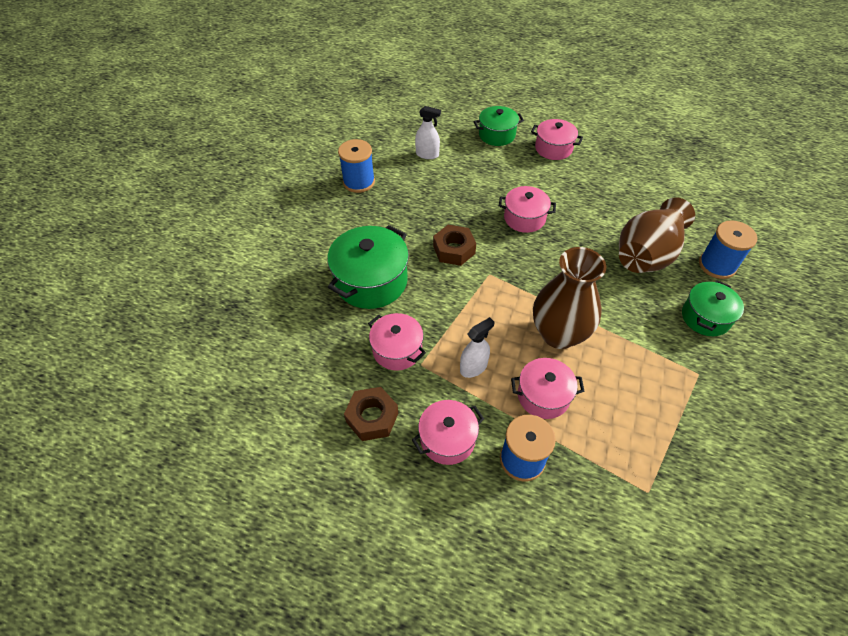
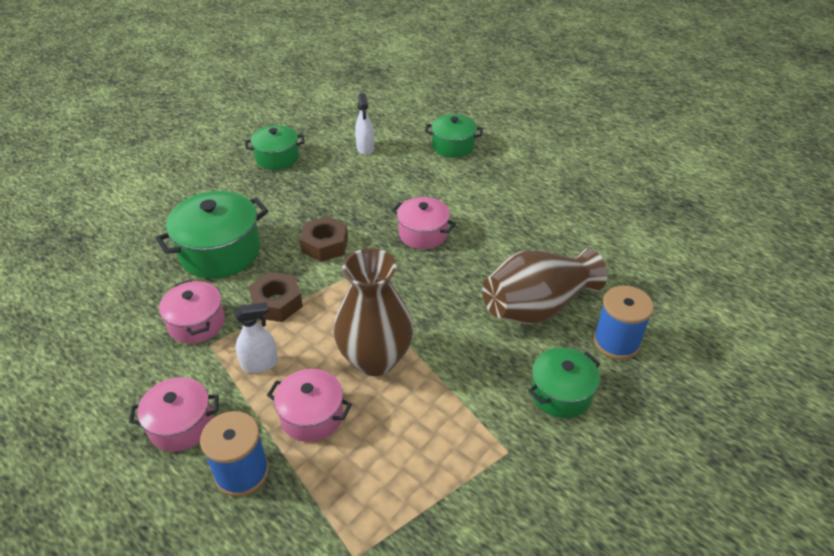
camera: 20 degrees right, 10 degrees down
(359, 182) = (277, 158): blue spool -> green pot
(372, 417) = (125, 379): brown nut -> brown nut (277, 303)
(427, 154) = (365, 148): white spray bottle -> white spray bottle turned 45 degrees clockwise
(553, 148) = (506, 173): pink pot -> none

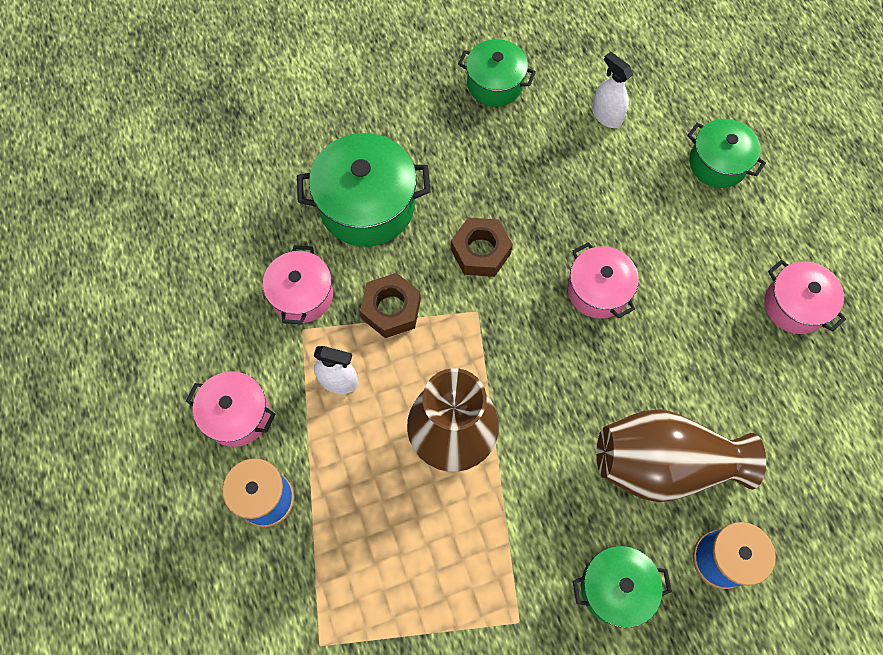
camera: 30 degrees right, 25 degrees up
(312, 416) = (357, 472): pink pot -> pink pot (794, 305)
(365, 148) = (606, 116): white spray bottle -> white spray bottle turned 120 degrees clockwise

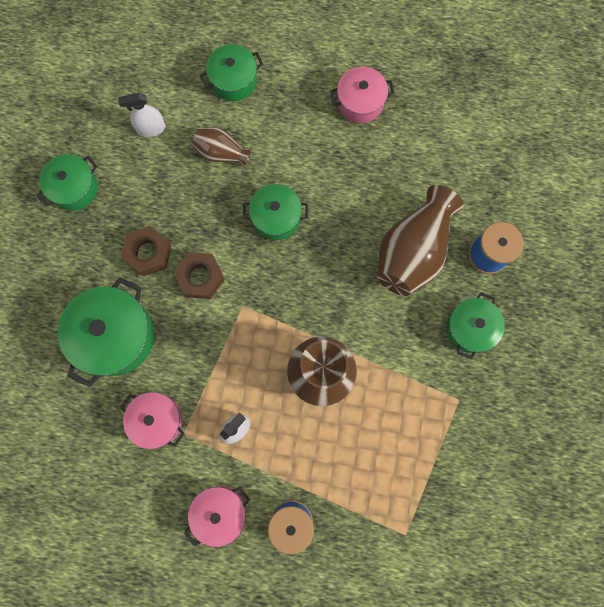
camera: 60 degrees left, 10 degrees up
(391, 309) = (206, 363): brown nut -> brown nut (148, 253)
(598, 290) = (276, 217): pink pot -> green pot
(630, 196) = (221, 153): none -> brown vase

